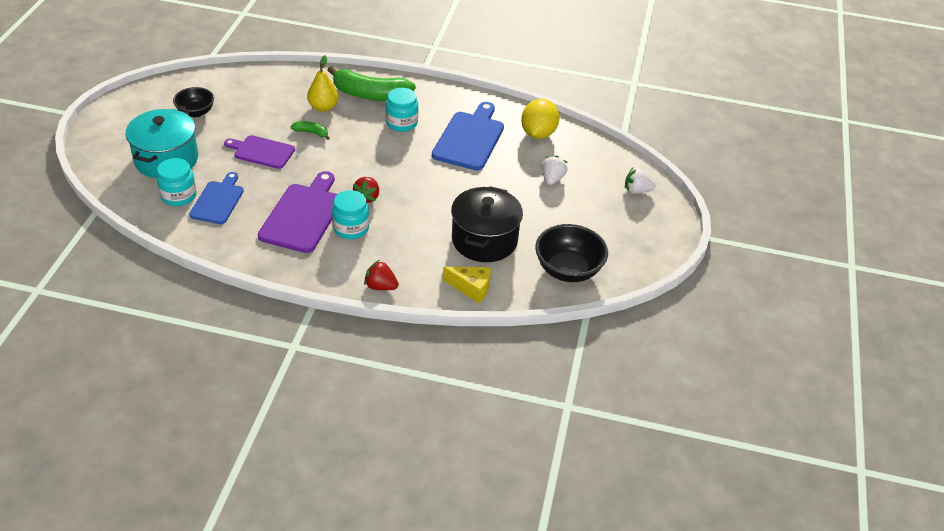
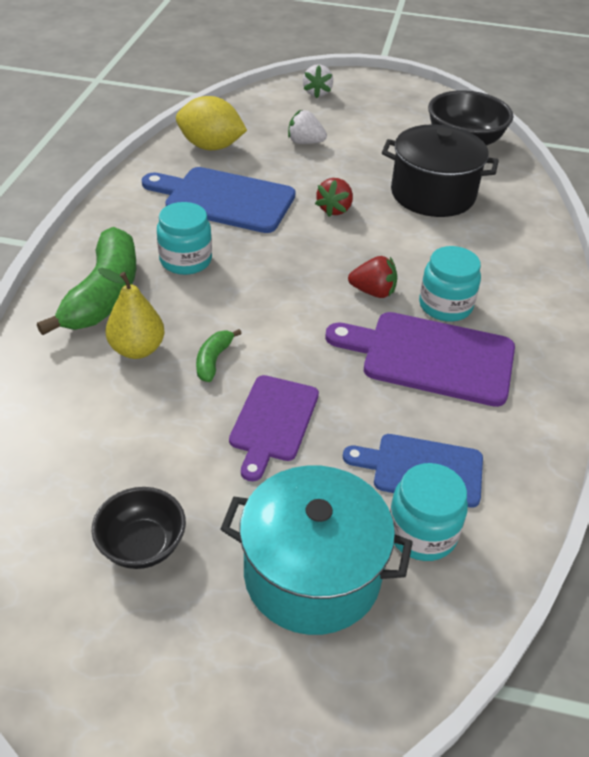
camera: 90 degrees left, 0 degrees up
(380, 286) = (550, 276): red strawberry -> red strawberry (334, 209)
(471, 288) = (521, 206): yellow cheese -> none

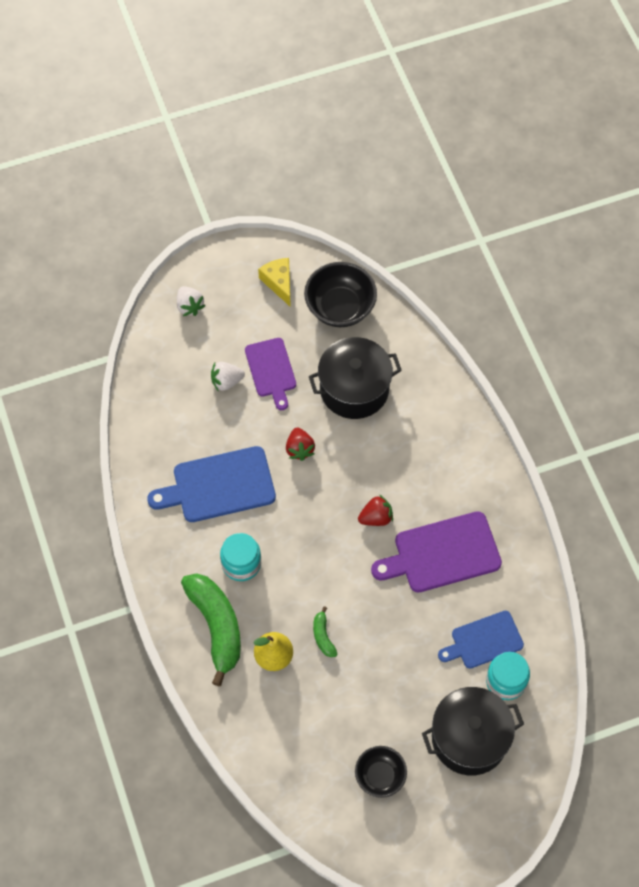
camera: 30 degrees left, 20 degrees up
(211, 147) = (163, 431): yellow lemon -> none
(273, 422) = (387, 659): purple cutting board -> purple cutting board (271, 370)
(312, 574) = (469, 738): turquoise pot -> black pot
(415, 109) = (279, 283): none -> yellow cheese
(445, 306) = (426, 502): turquoise jar -> none

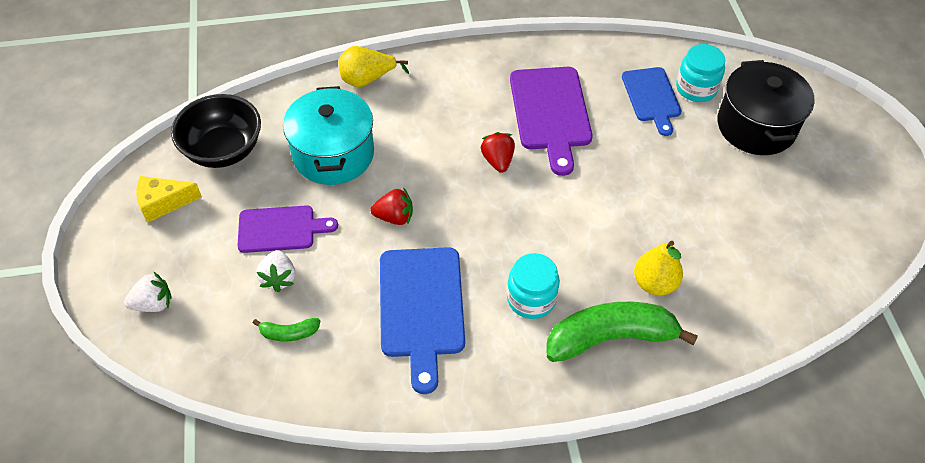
camera: 80 degrees left, 10 degrees down
(323, 636) = (633, 231): green banana -> green banana (289, 333)
(354, 389) = (333, 154): black pot -> turquoise pot
(380, 776) = (798, 206): black bowl -> none
(445, 395) = (367, 79): none -> yellow pear

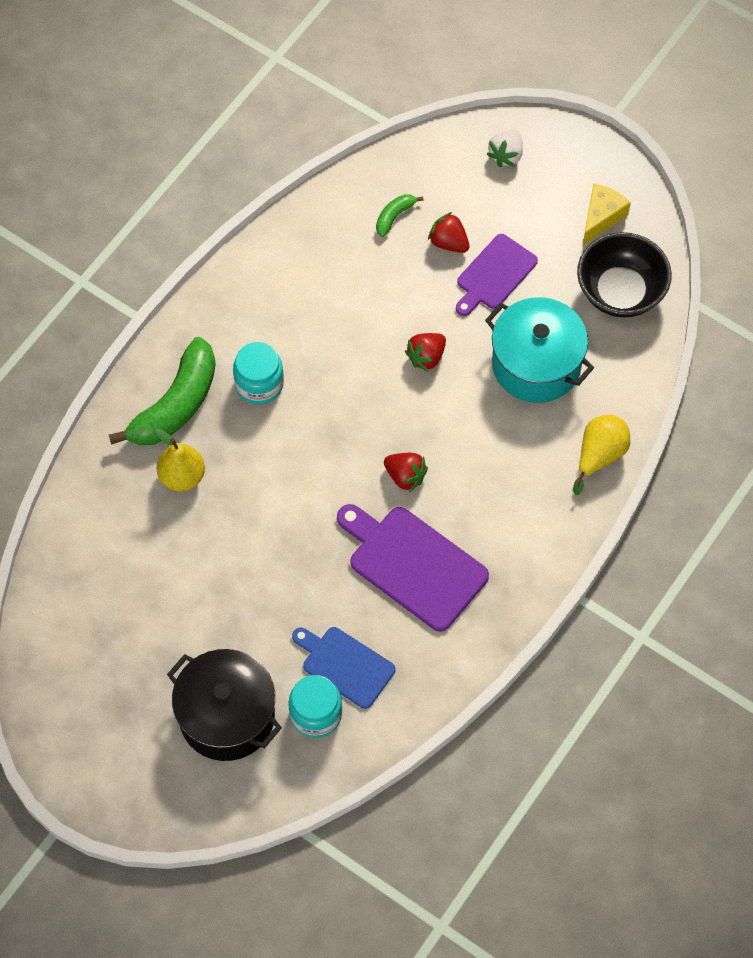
camera: 135 degrees right, 10 degrees up
(279, 278) = (448, 242): white strawberry -> red strawberry
(421, 308) = (328, 310): blue cutting board -> none

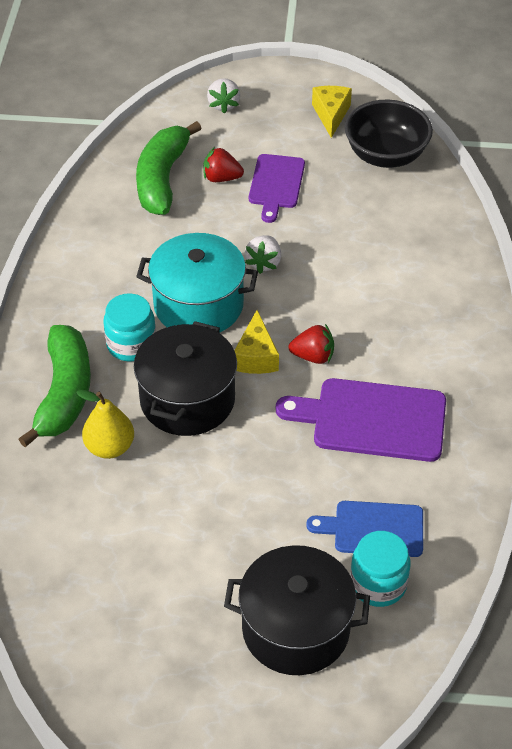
camera: 30 degrees left, 15 degrees down
(272, 464) = (187, 400): none -> black pot
(356, 451) = (256, 356): none -> yellow cheese
(394, 216) = (162, 179): green banana -> green banana, size x2.24
(426, 357) = (264, 263): red strawberry -> white strawberry
(536, 364) = (359, 230): turquoise pot -> turquoise pot (198, 305)
(599, 455) = (462, 270): yellow pear -> none

